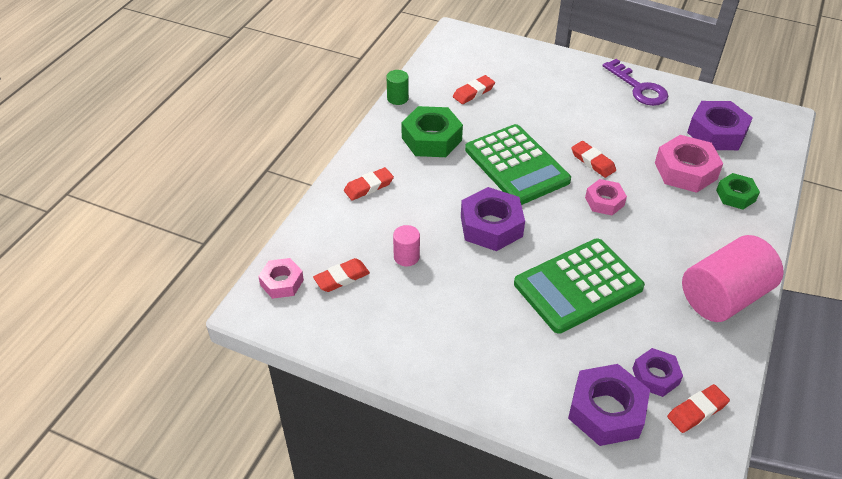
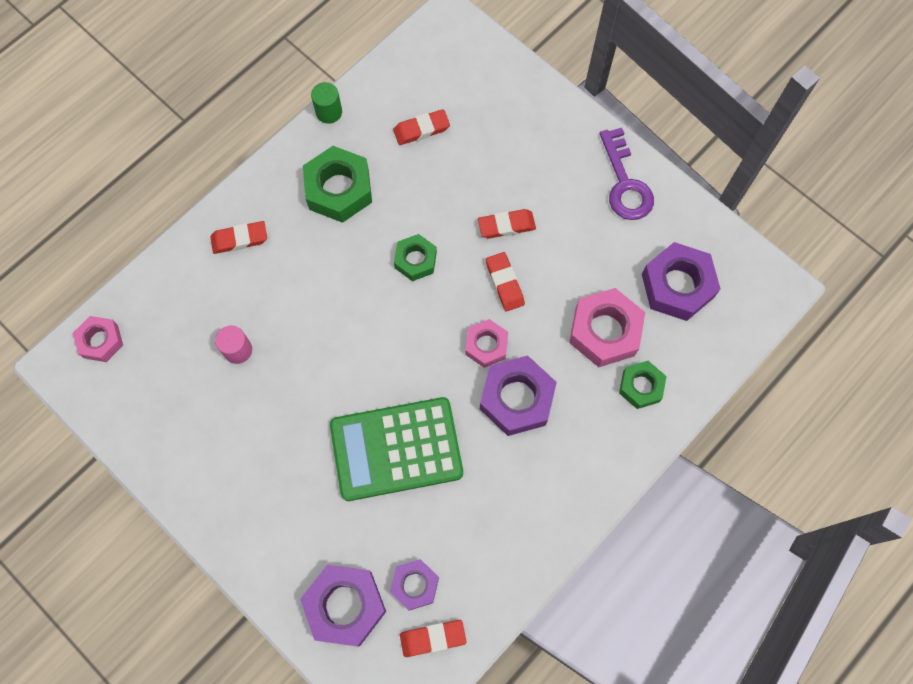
camera: 20 degrees right, 25 degrees up
(341, 278) = (161, 355): red eraser -> red eraser (506, 225)
(491, 226) = (345, 338): purple nut -> purple nut (516, 398)
(516, 165) = (415, 260): green calculator -> green nut
(723, 297) = (542, 516): pink cylinder -> none

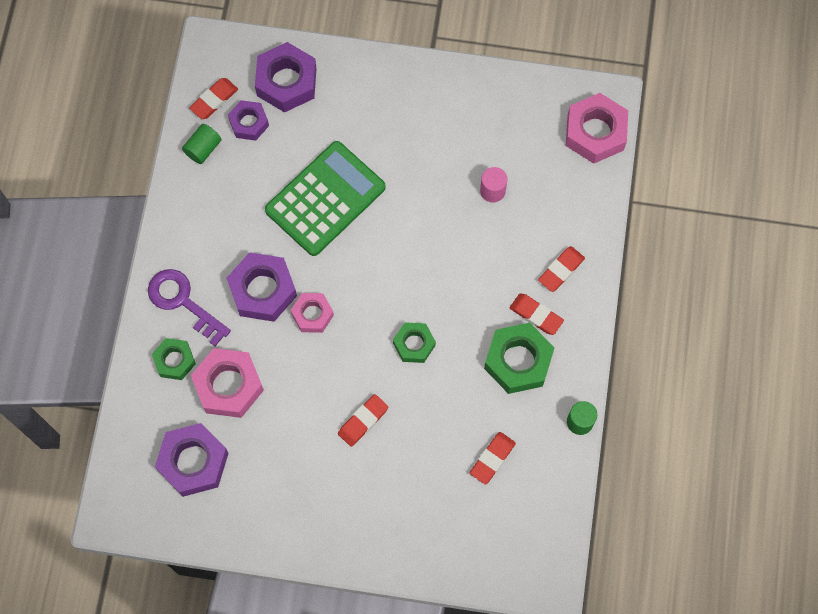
camera: 145 degrees right, 0 degrees up
(101, 341) = (595, 132): pink nut -> pink nut, size x1.65
(479, 588) = (203, 149): none -> green cylinder
(504, 283) = (332, 372): red eraser -> red eraser (536, 315)
(625, 183) = (290, 525): purple key -> purple key (183, 302)

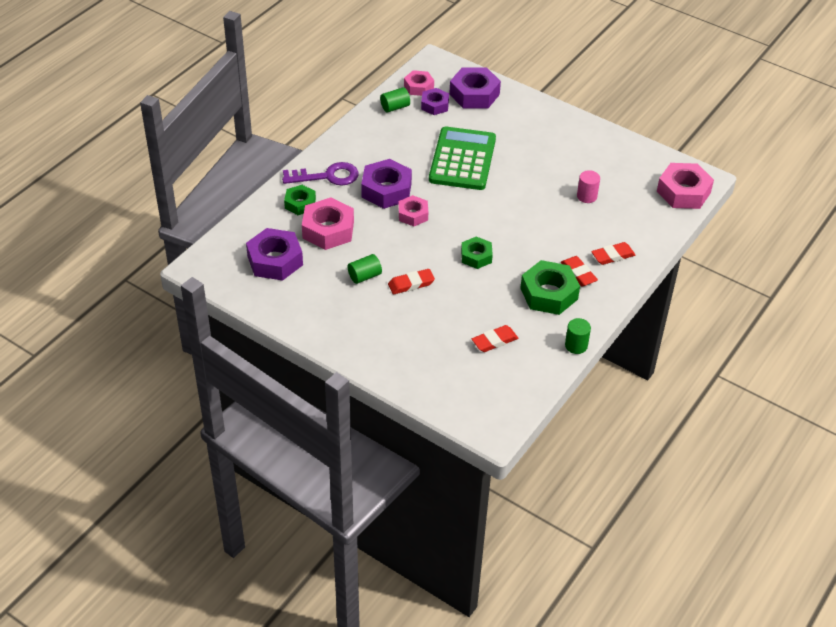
camera: 25 degrees right, 25 degrees down
(183, 302) = (327, 176): purple key -> purple key turned 105 degrees clockwise
(214, 100) = (419, 87): red eraser -> pink nut
(306, 435) = (364, 276): none -> green cylinder
(325, 199) = (462, 159): green calculator -> green calculator turned 60 degrees counterclockwise

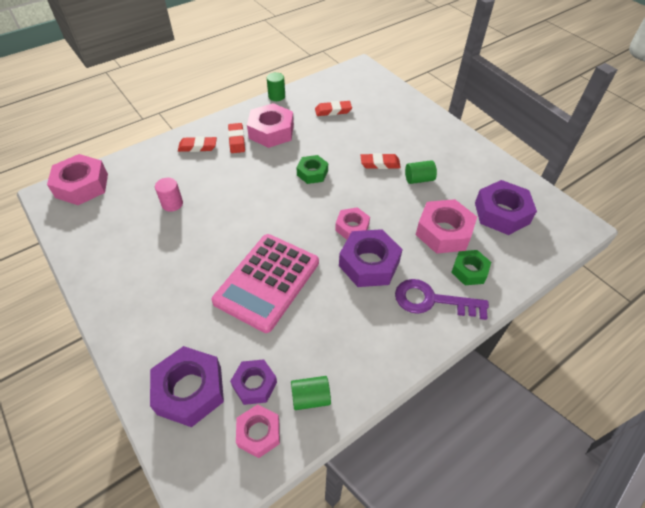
camera: 160 degrees left, 5 degrees up
(462, 159) = (267, 282): green calculator -> pink calculator
(549, 294) = (271, 131): green nut -> pink nut

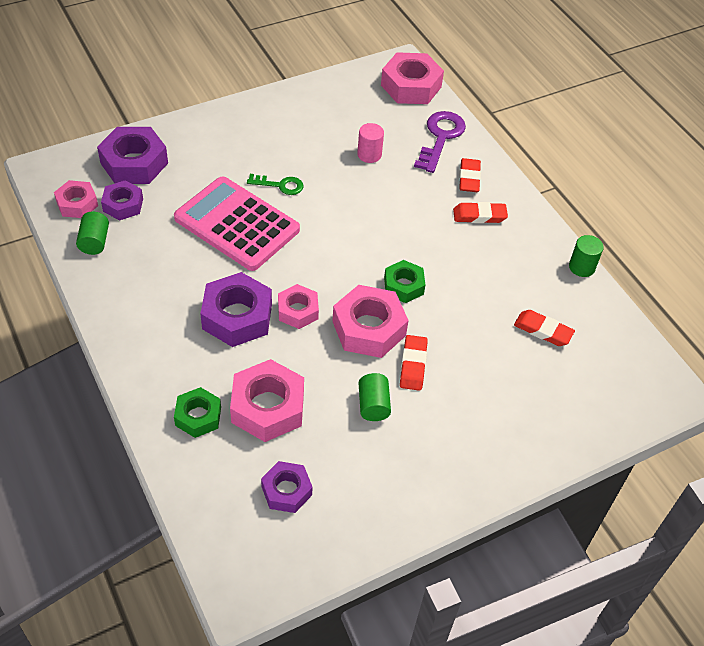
camera: 95 degrees right, 0 degrees up
(214, 258) = (280, 185): none -> green key
(271, 131) = (496, 253): pink nut -> pink nut (369, 328)
(333, 111) = (543, 330): red eraser -> red eraser turned 60 degrees counterclockwise
(432, 300) = (168, 365): purple key -> purple key (440, 137)
(501, 213) = (286, 491): purple nut -> purple nut, size x0.61

